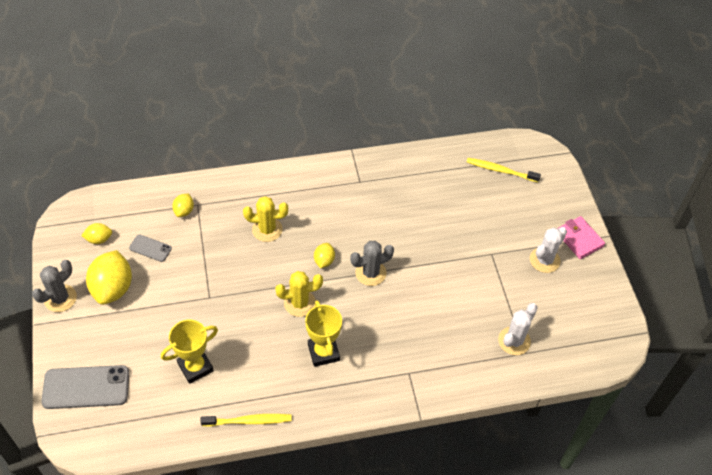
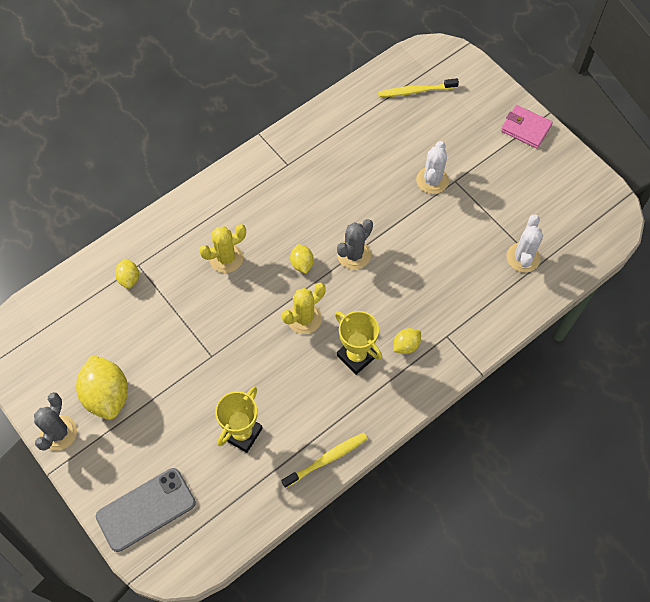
camera: 25 degrees left, 10 degrees up
(99, 239) = (58, 351): yellow lemon -> yellow lemon (406, 345)
(150, 248) = (119, 334): grey phone -> none
(544, 260) = (506, 164): white cactus -> white cactus (432, 180)

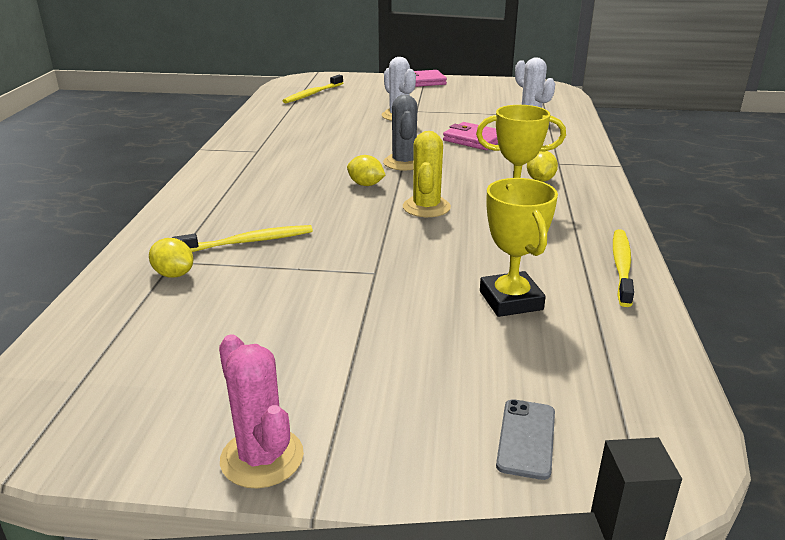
camera: 45 degrees left, 35 degrees down
(58, 433) = (262, 458): grey cactus -> pink cactus
(107, 395) = (287, 373): yellow lemon -> none
(146, 509) = (526, 438): grey phone -> grey phone, size x0.52
(185, 276) = (248, 242): none -> yellow toothbrush
(226, 258) = (280, 213): yellow cactus -> none
(436, 259) = (474, 140): none -> pink wallet

